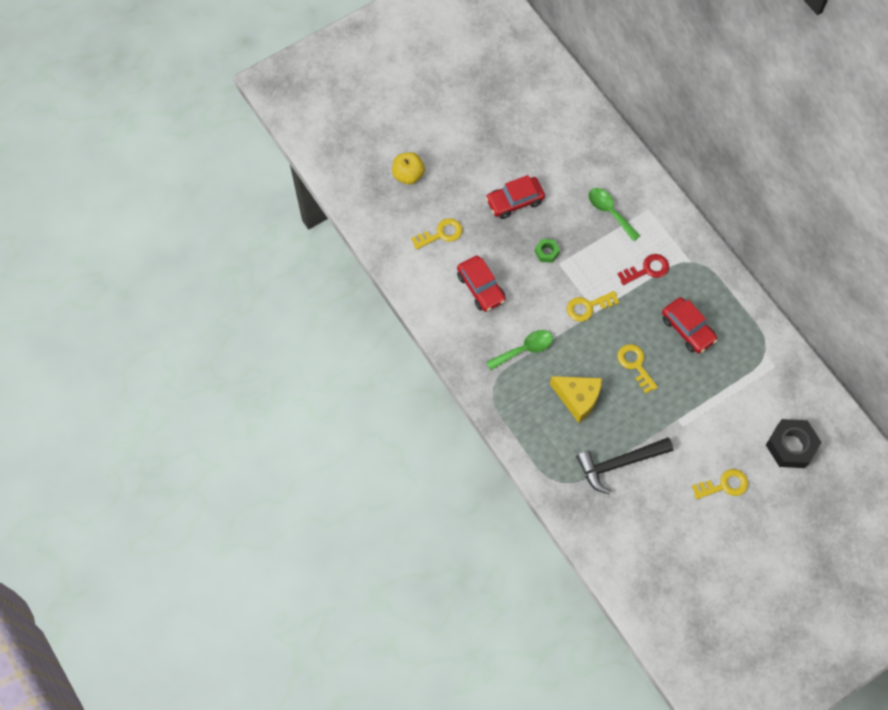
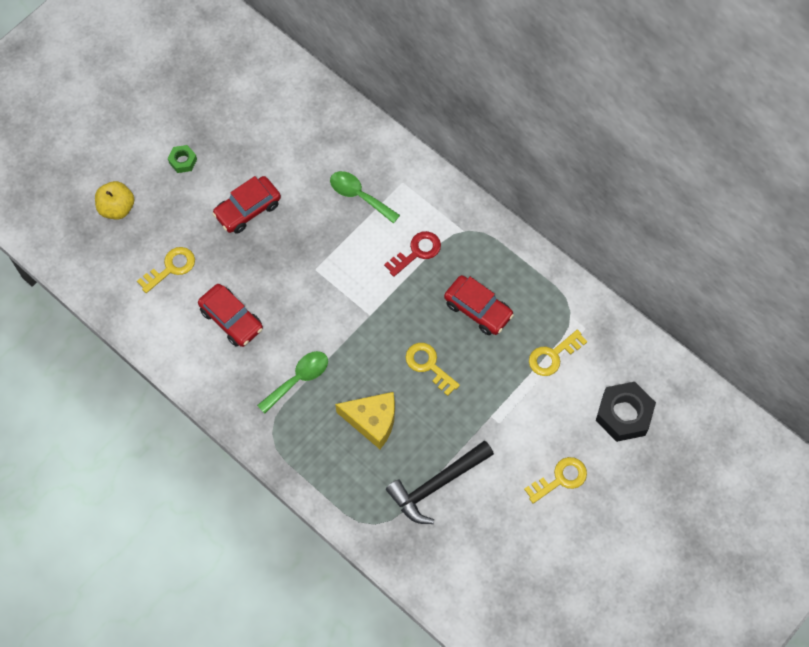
camera: 15 degrees left, 0 degrees up
(546, 252) = (298, 260): green nut -> green nut (183, 161)
(588, 307) = (360, 311): yellow key -> yellow key (553, 356)

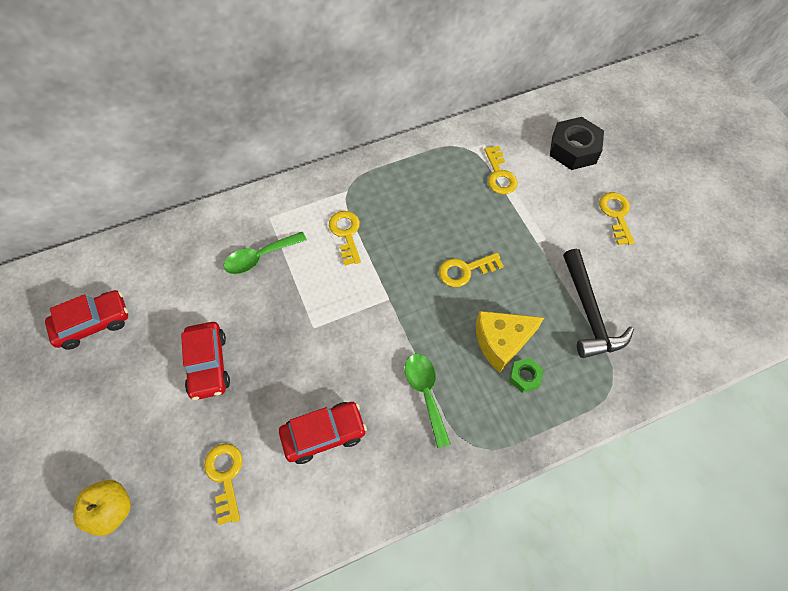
camera: 65 degrees left, 5 degrees down
(183, 161) = (107, 409): green nut -> green nut (524, 377)
(372, 421) = (501, 342): yellow cheese -> yellow cheese turned 150 degrees counterclockwise
(417, 252) = (346, 234): red key -> yellow key
(478, 309) = (428, 210): red car -> red car (93, 323)

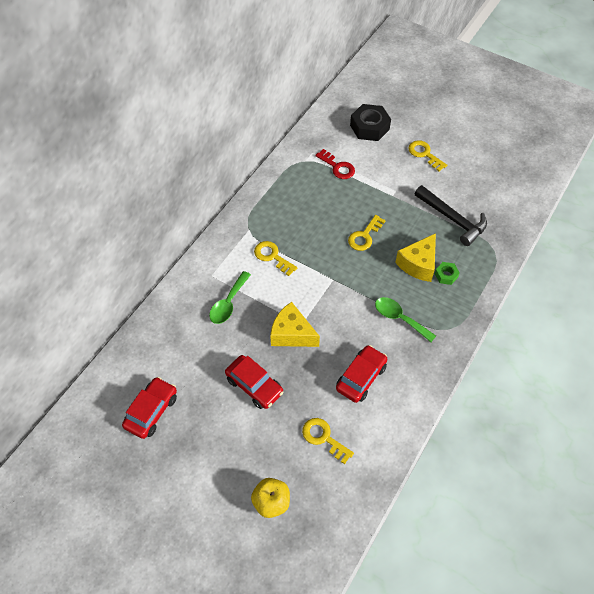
camera: 35 degrees left, 5 degrees down
(294, 332) = (292, 334): none -> yellow cheese
(499, 175) = (337, 167): yellow key -> red key

